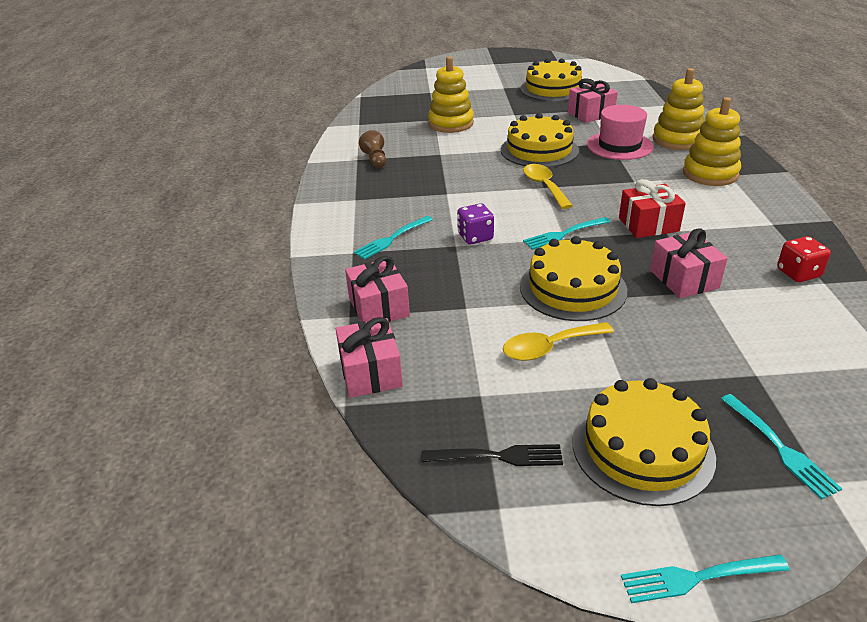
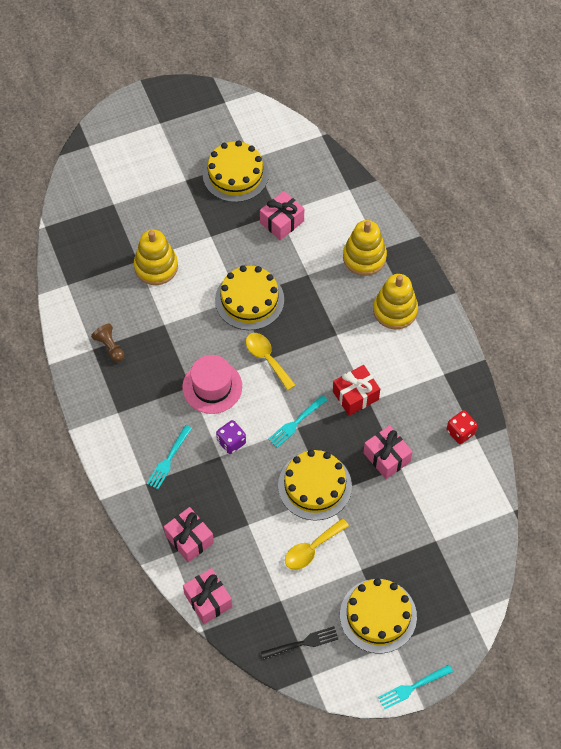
camera: 20 degrees left, 25 degrees up
(619, 145) = (317, 277): pink hat -> pink hat (212, 387)
(780, 448) = (449, 595): turquoise fork -> none

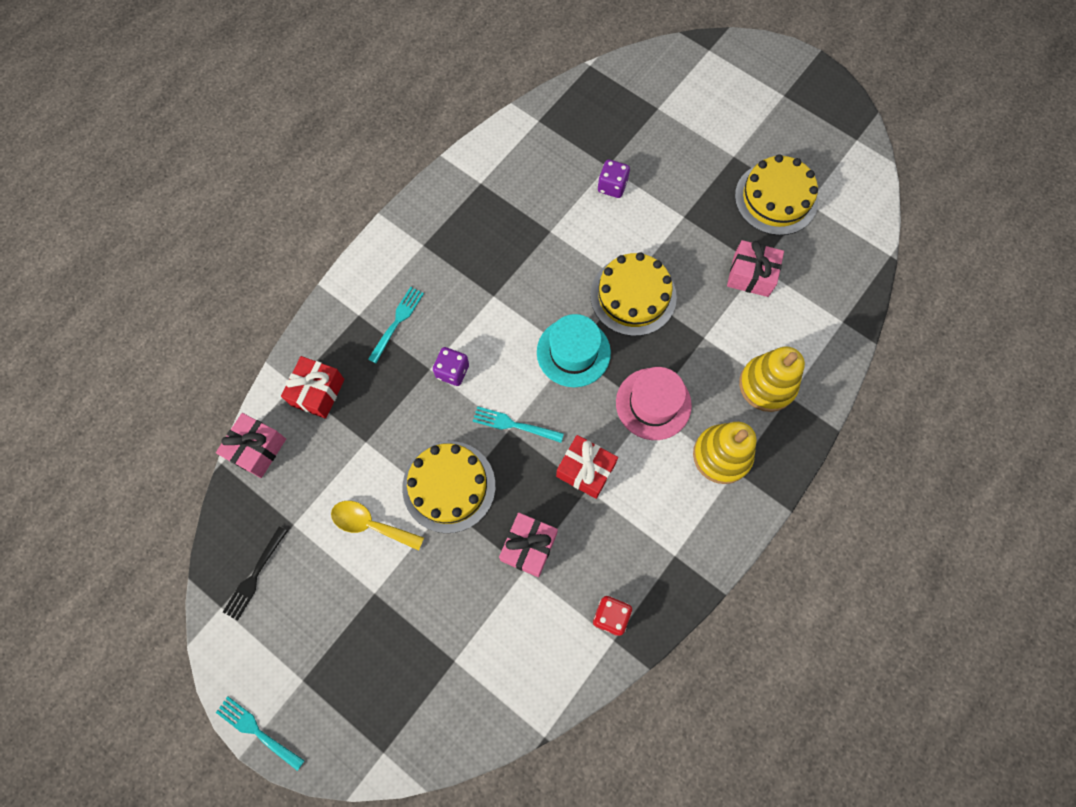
camera: 60 degrees right, 10 degrees up
(110, 347) = (492, 196): brown pawn -> none
(156, 266) = (612, 186): yellow stacking toy -> purple dice
(168, 459) = (397, 322): turquoise fork -> turquoise fork turned 120 degrees clockwise
(189, 539) = (317, 392): pink gift -> red gift
(212, 387) = (506, 317): pink hat -> pink hat (653, 404)
(267, 358) = (573, 352): yellow spoon -> turquoise hat
(303, 643) = (254, 576): black fork -> black fork turned 75 degrees clockwise
(378, 616) = (327, 643): yellow cake -> none

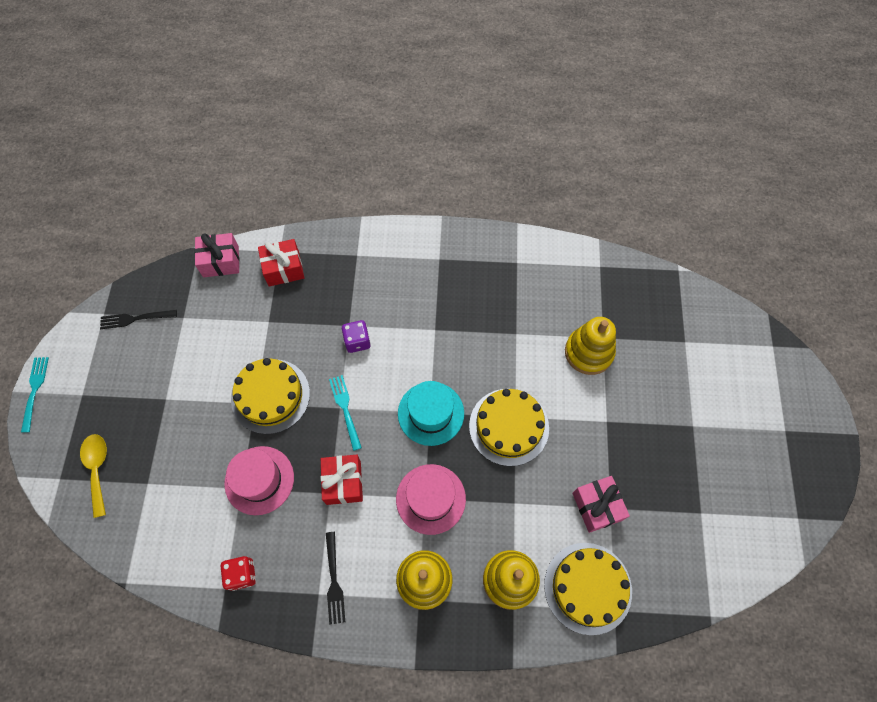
camera: 55 degrees right, 5 degrees down
(371, 524) = (212, 364): yellow spoon -> yellow spoon (97, 469)
(397, 322) = (369, 282): turquoise fork -> none
(529, 547) = (259, 480): pink gift -> pink hat
(612, 186) = (588, 352): purple dice -> yellow stacking toy
(672, 534) = (334, 581): none -> black fork
(776, 198) = (683, 484): yellow cake -> yellow cake (587, 588)

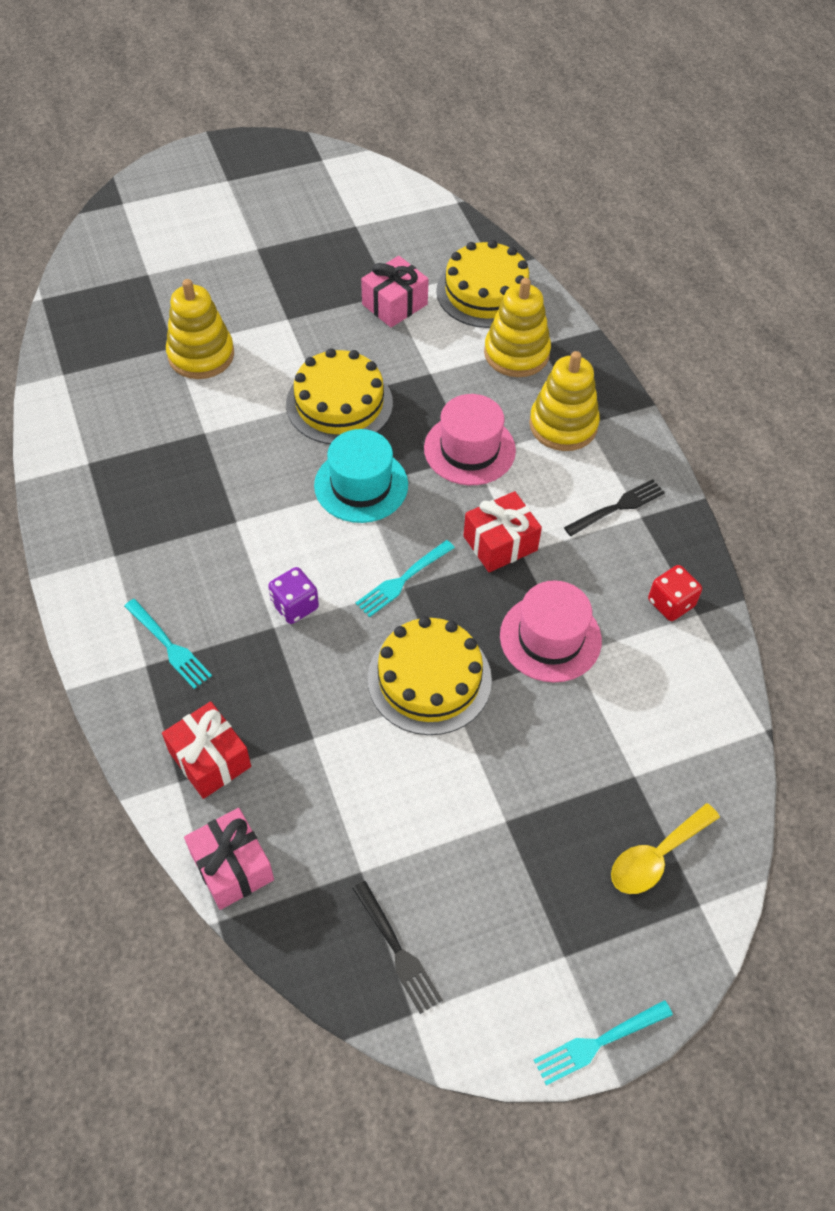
camera: 115 degrees left, 10 degrees down
(363, 269) = (169, 646): none -> turquoise fork

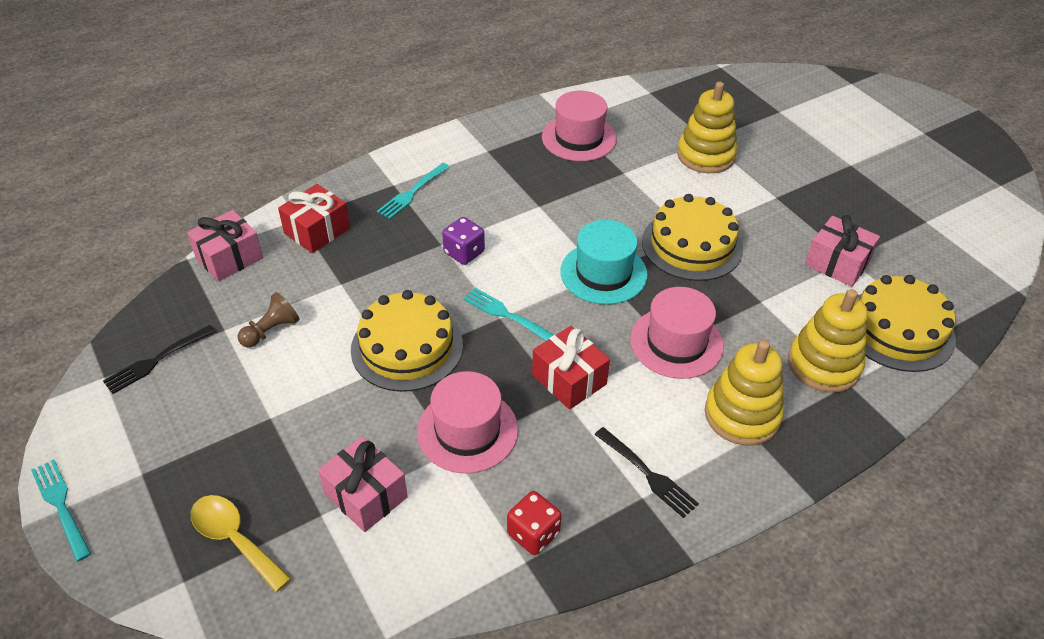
camera: 80 degrees right, 10 degrees down
(125, 460) = (579, 138): none -> pink hat
(375, 817) = (271, 331): none -> brown pawn
(616, 734) = (366, 495): none -> pink gift

